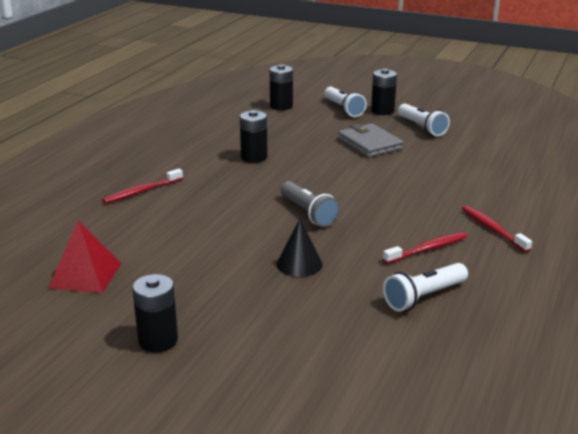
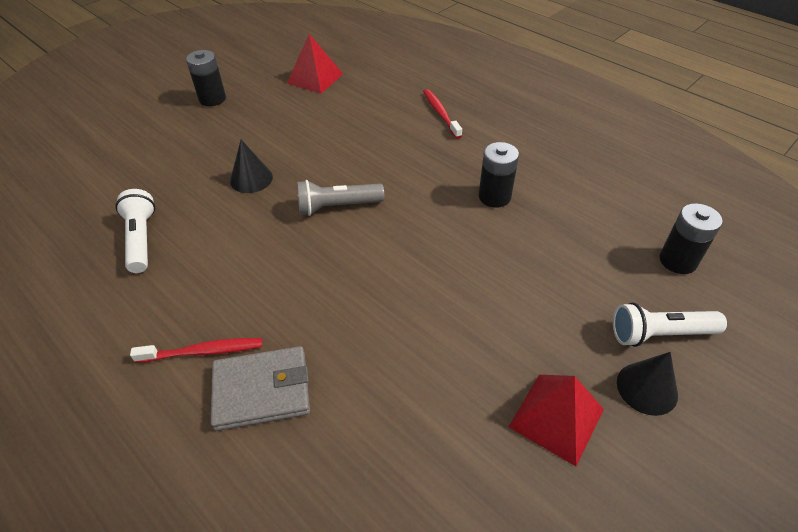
camera: 110 degrees right, 20 degrees up
(369, 144) = (503, 319): grey wallet -> grey wallet (261, 390)
(382, 111) = (647, 388): black battery -> black cone
(421, 127) = (556, 418): white flashlight -> red pyramid
(427, 249) = (209, 273): red toothbrush -> none

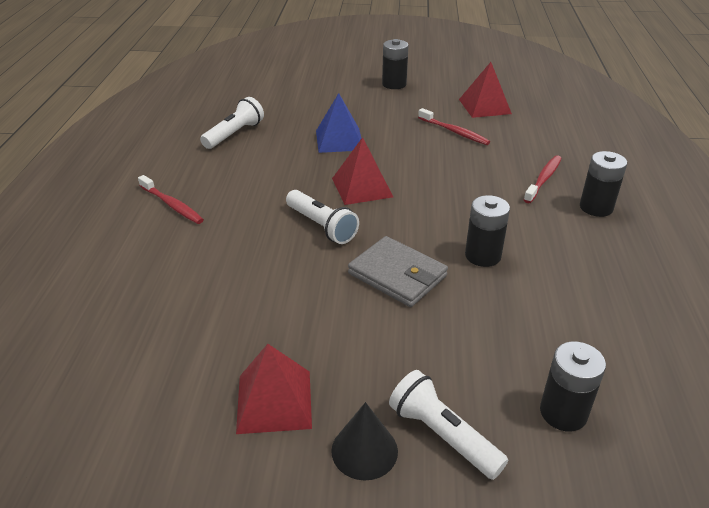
camera: 50 degrees right, 10 degrees down
(251, 179) = (339, 140): black cone -> blue pyramid
(261, 390) = (164, 243): grey wallet -> grey wallet (397, 275)
(328, 113) = (454, 132): none -> red toothbrush
(337, 206) = (362, 187): grey flashlight -> red pyramid
(362, 262) = (321, 226): none -> white flashlight
(497, 114) = (596, 207): none -> black battery

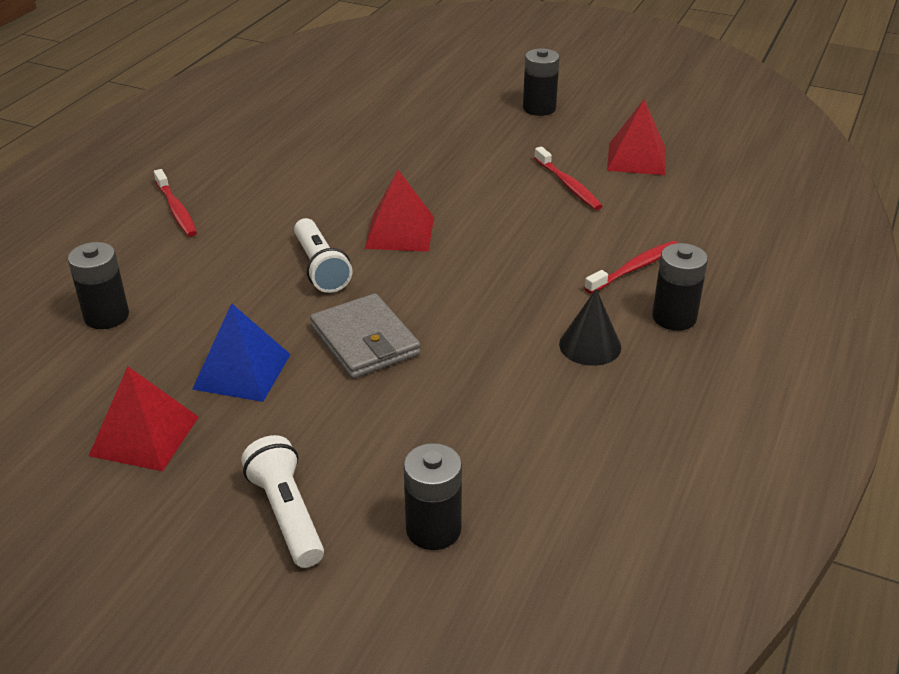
camera: 20 degrees right, 0 degrees up
(234, 134) = (298, 139): white flashlight -> none
(339, 140) = (415, 169): blue pyramid -> blue pyramid (242, 371)
(364, 450) = (198, 505): black cone -> black cone (590, 345)
(483, 256) = (481, 342): black battery -> black battery (106, 316)

